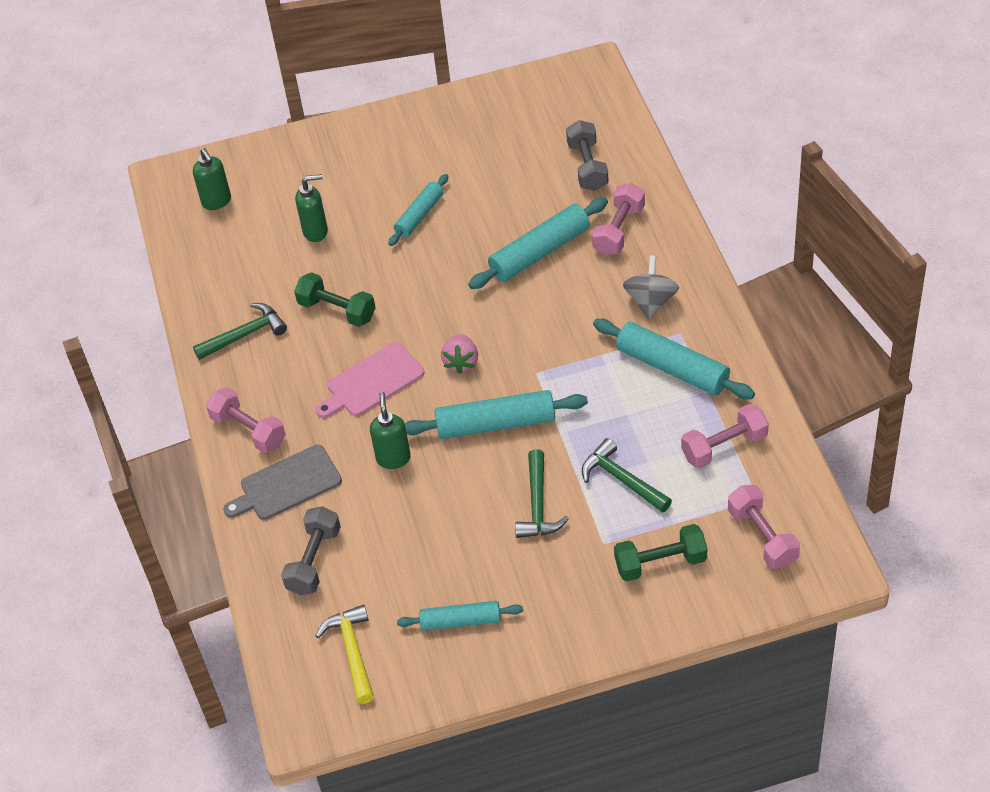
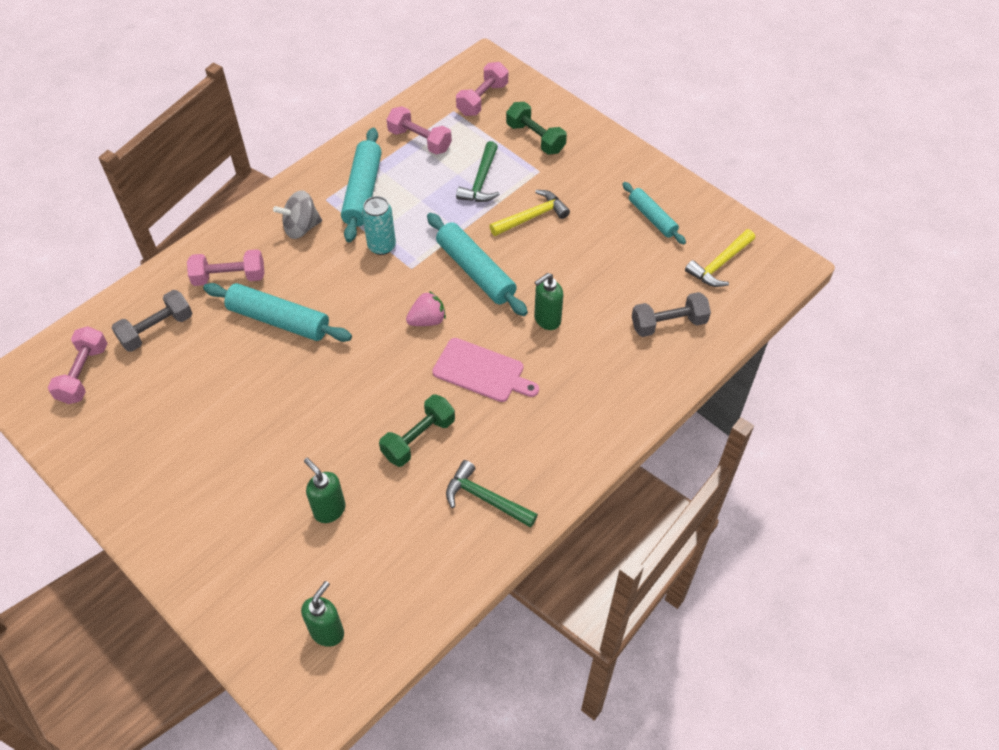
camera: 125 degrees left, 5 degrees up
(248, 430) = (584, 435): pink dumbbell -> pink dumbbell (83, 374)
(287, 485) = (617, 377): grey cutting board -> none
(337, 310) = (418, 438): green dumbbell -> green dumbbell turned 45 degrees clockwise
(419, 215) = (271, 431): turquoise rolling pin -> none
(538, 505) = (532, 217): green hammer -> yellow hammer
(582, 358) = (382, 246): none -> turquoise can

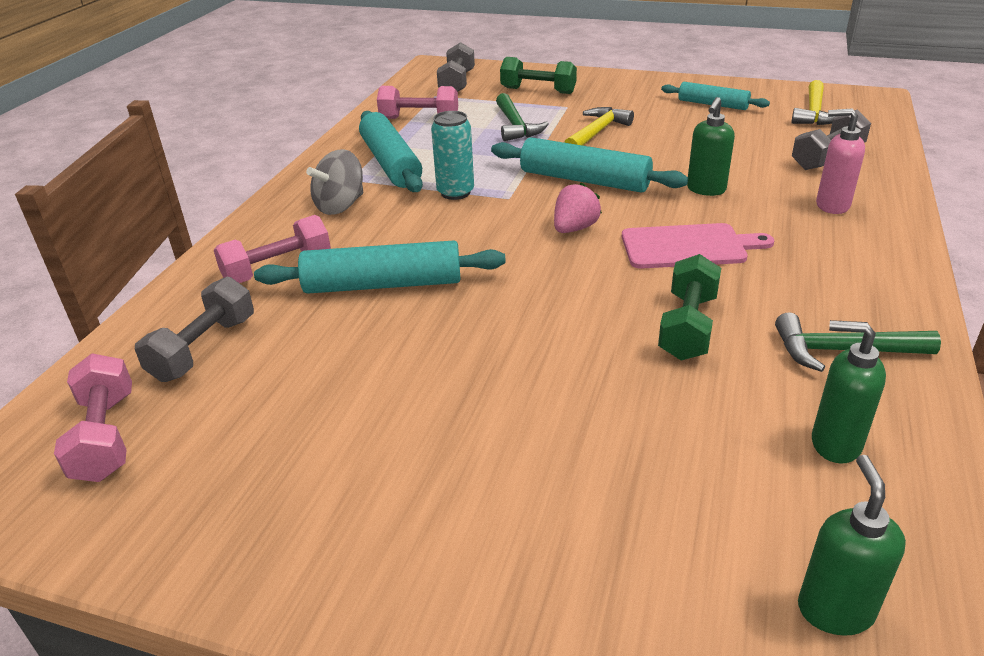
camera: 25 degrees left, 20 degrees down
(329, 510) = (655, 446): green soap dispenser -> green soap dispenser (834, 444)
(482, 99) = (457, 83): pink dumbbell -> grey dumbbell
(614, 376) = (831, 205): none -> pink soap dispenser

